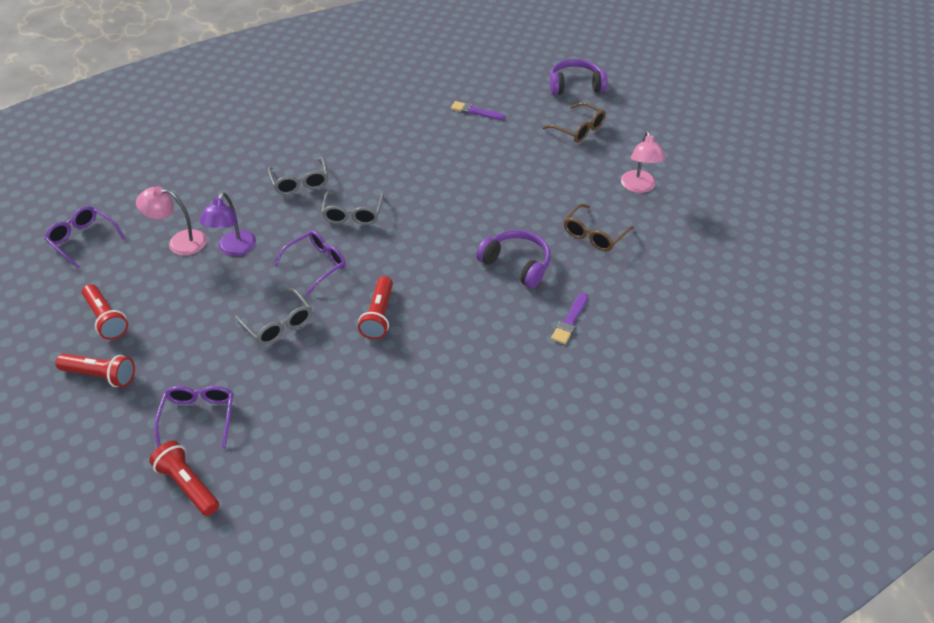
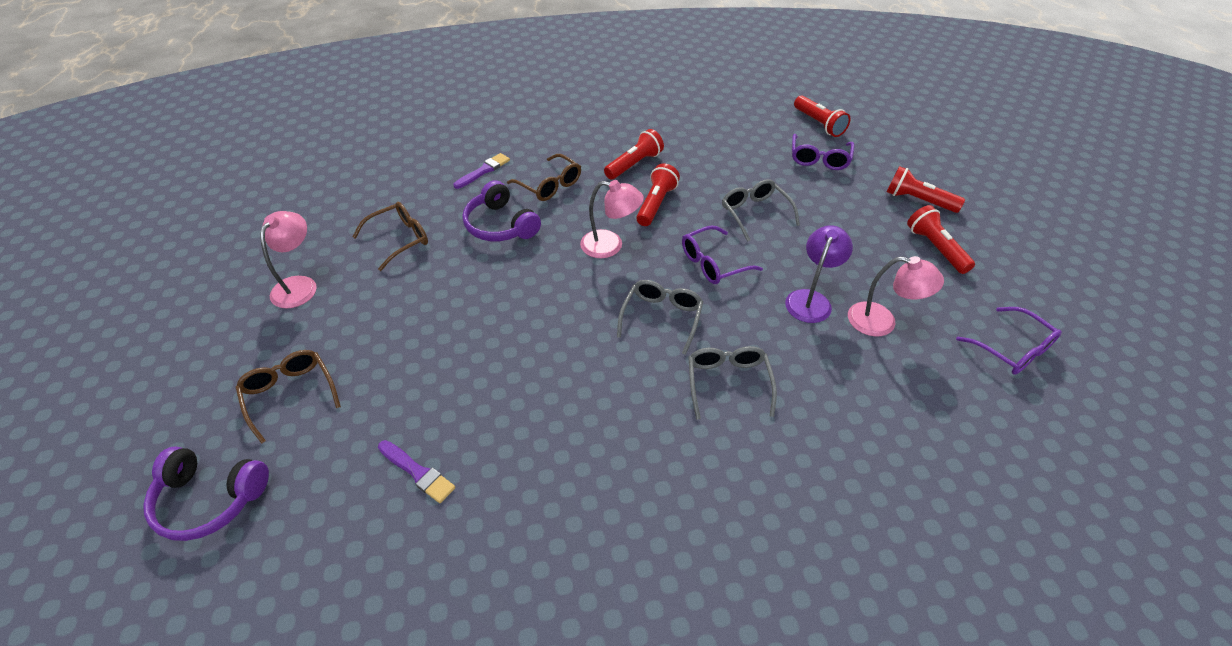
camera: 165 degrees left, 0 degrees up
(410, 264) = (610, 246): none -> pink lamp
(414, 362) = (634, 164): none -> red flashlight
(493, 317) = (549, 185): none -> brown glasses

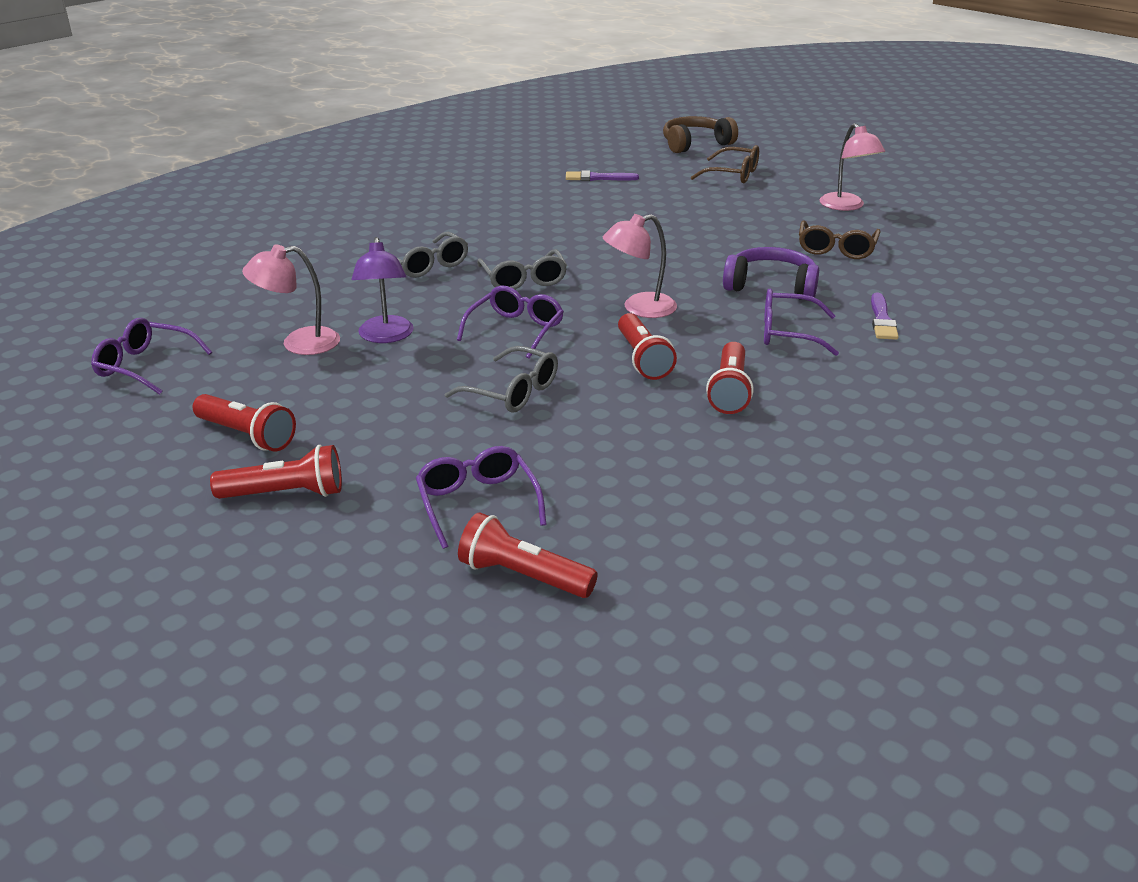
camera: 145 degrees right, 15 degrees down
(209, 500) = (695, 144): purple headphones -> brown headphones
(549, 185) = (788, 333): brown glasses -> purple glasses

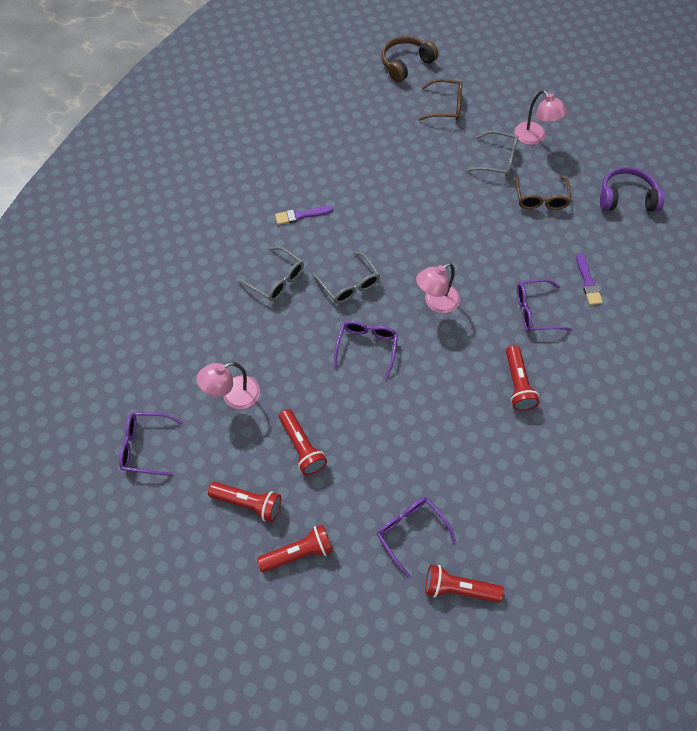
camera: 15 degrees left, 30 degrees up
(386, 336) = (286, 374): purple lamp -> none
(512, 392) = (389, 417): grey glasses -> grey glasses (497, 160)
(597, 178) = (352, 131): purple brush -> purple brush (301, 215)
(642, 359) = (456, 362): red flashlight -> red flashlight (301, 447)
(771, 286) = (511, 256): purple headphones -> purple headphones (626, 198)

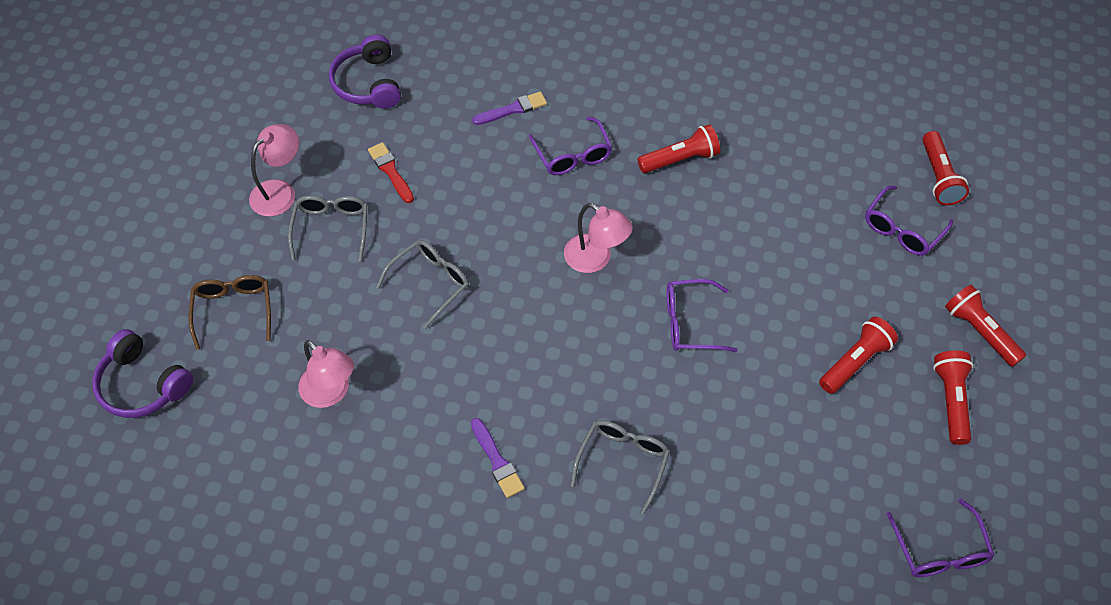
camera: 105 degrees left, 5 degrees down
(233, 396) = (822, 462): pink lamp -> pink lamp (331, 393)
(349, 284) = (599, 366): grey glasses -> grey glasses (430, 284)
(406, 64) = (142, 385): brown headphones -> purple headphones
(540, 198) = (390, 171): brown glasses -> red brush

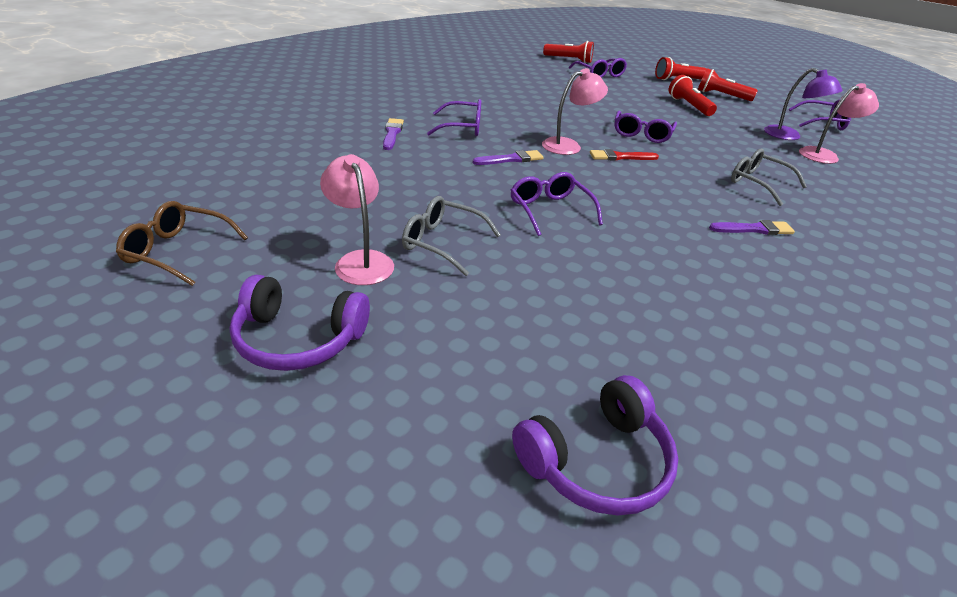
camera: 70 degrees left, 20 degrees down
(233, 311) = (511, 338): brown glasses -> brown glasses (178, 251)
(331, 393) = (659, 296): pink lamp -> pink lamp (824, 155)
(368, 83) = (278, 178): purple headphones -> purple headphones (298, 339)
(390, 171) = (401, 195): red brush -> red brush (620, 157)
(430, 284) = (550, 211): grey glasses -> purple glasses
(521, 221) = (511, 159): none -> purple brush
(680, 159) = (500, 102): red flashlight -> none
(831, 500) = (789, 136): none -> purple lamp

